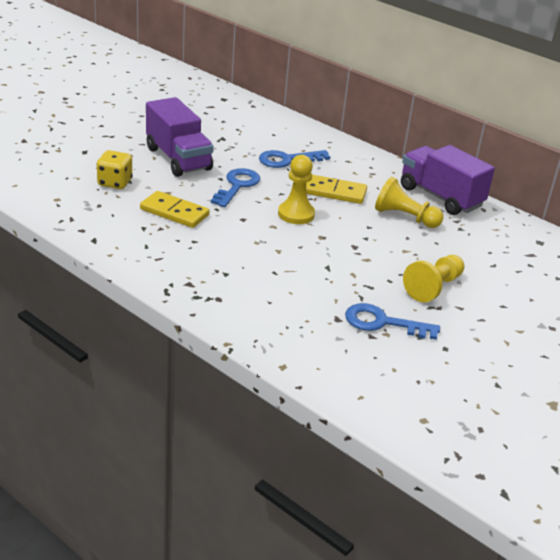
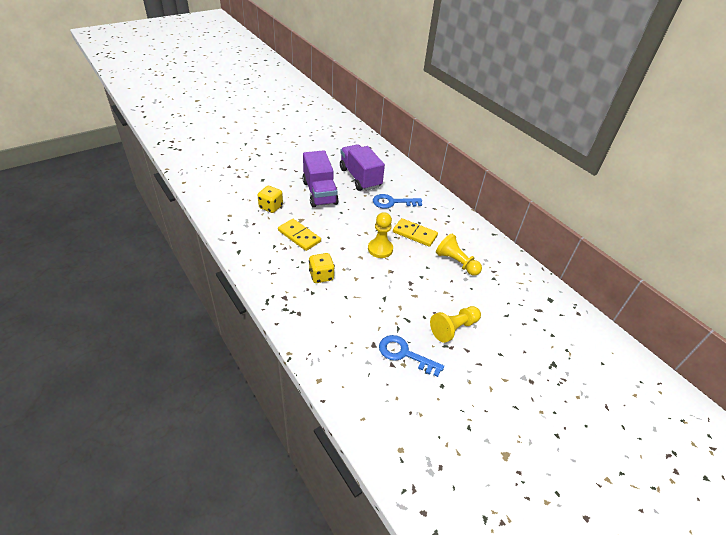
camera: 15 degrees right, 10 degrees up
(229, 253) = (321, 276): none -> yellow dice
(237, 186) = (349, 220): blue key -> none
(440, 197) = (489, 248): purple truck -> purple truck (360, 178)

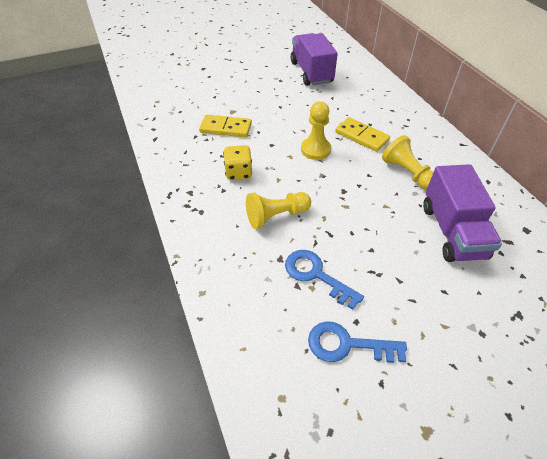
camera: 15 degrees right, 5 degrees up
(271, 207) = (203, 96): yellow dice -> none
(299, 236) = (226, 128): yellow domino -> yellow domino turned 45 degrees counterclockwise
(319, 193) = (261, 85): purple truck -> purple truck (452, 231)
(392, 202) = (343, 100): blue key -> blue key (347, 345)
(454, 328) = (387, 251): yellow pawn -> yellow pawn (276, 216)

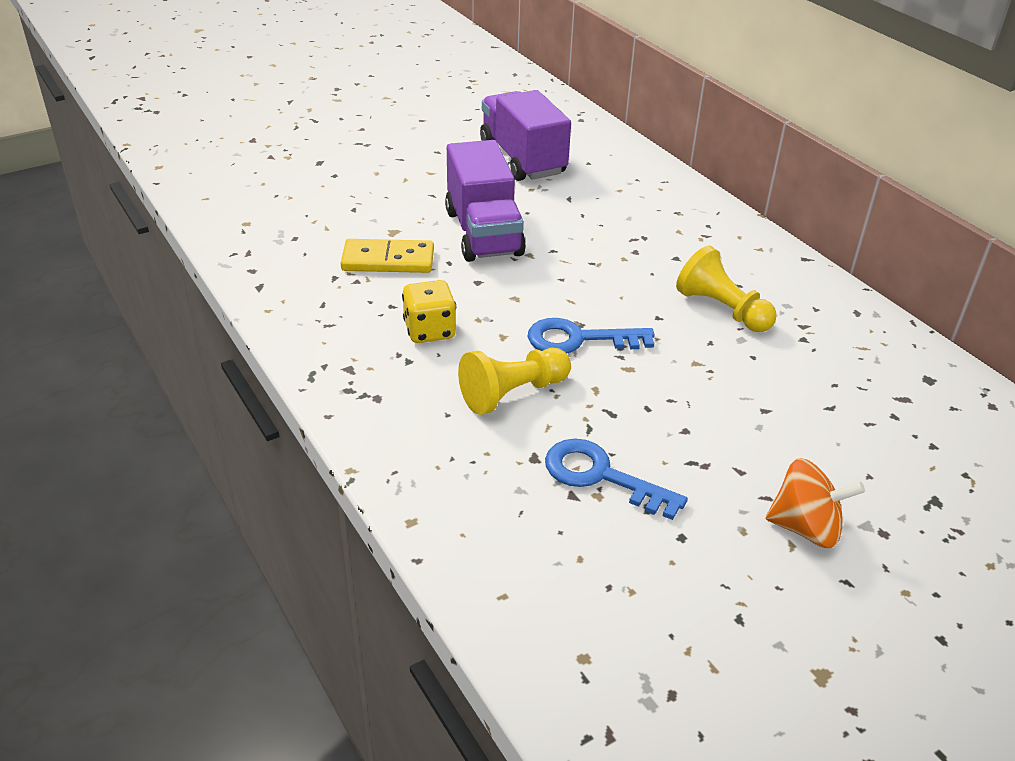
camera: 10 degrees left, 10 degrees down
(315, 149) = (558, 284): yellow pawn -> none
(347, 345) = (674, 571): blue key -> blue key (579, 339)
(361, 136) = (633, 258): yellow domino -> none
(433, 324) = (805, 528): none -> orange spinning top
(452, 231) = (812, 391): purple truck -> purple truck (483, 233)

